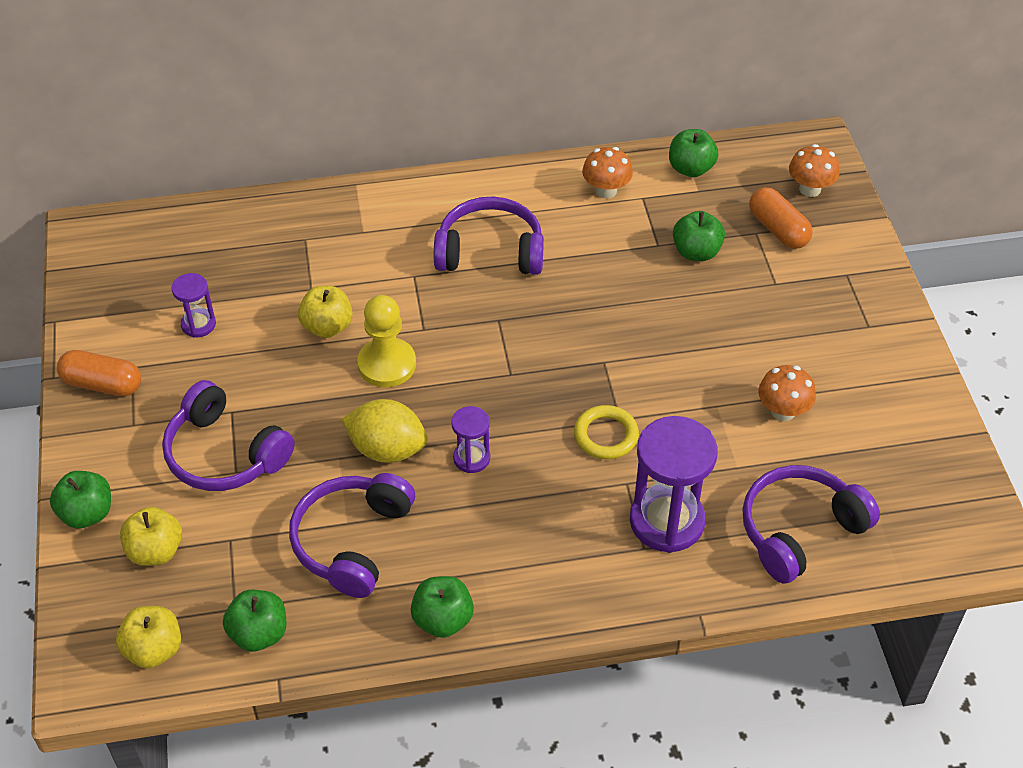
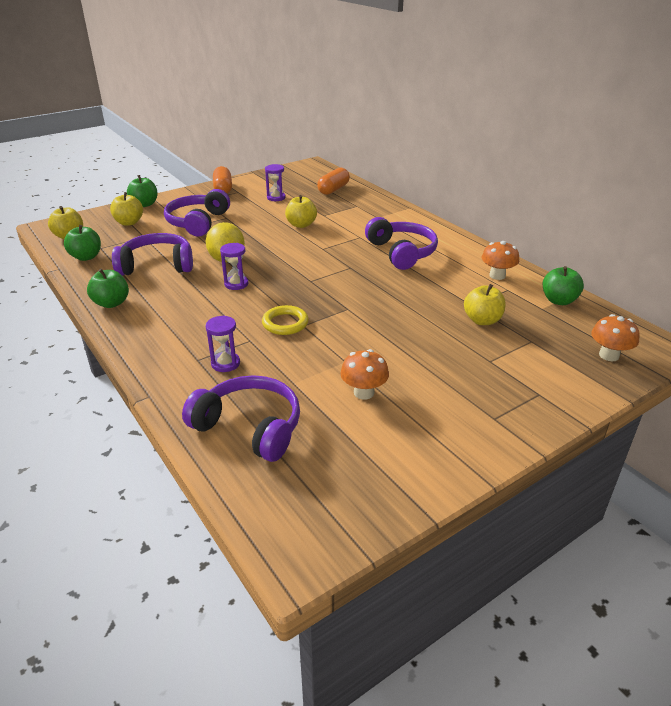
camera: 65 degrees right, 15 degrees down
(387, 364) = (288, 245): yellow pawn -> none
(667, 521) = (225, 363): purple hourglass -> purple hourglass, size x0.51
(696, 252) = (482, 320): green apple -> yellow apple
(778, 229) = (547, 350): orange capsule -> orange capsule (333, 189)

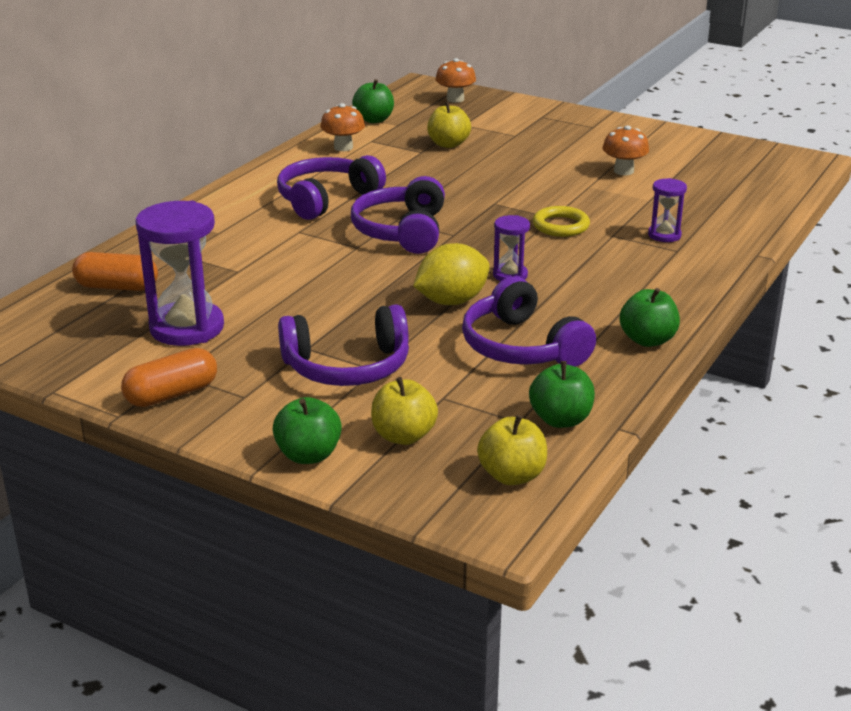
camera: 115 degrees left, 5 degrees down
(249, 427) = (727, 202): purple headphones -> purple headphones (402, 231)
(276, 197) = (187, 328): purple hourglass -> purple hourglass, size x1.96
(301, 225) = (289, 279): yellow apple -> none

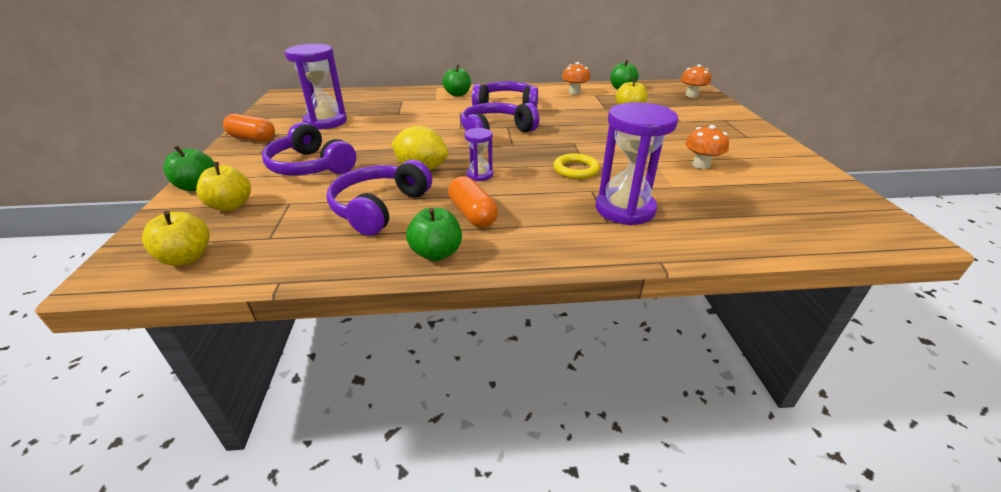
camera: 55 degrees right, 5 degrees up
(117, 287) = (355, 100): orange capsule -> orange capsule (472, 214)
(560, 419) = (279, 253): green apple -> green apple (457, 94)
(664, 235) = (624, 209): purple hourglass -> purple hourglass, size x1.96

